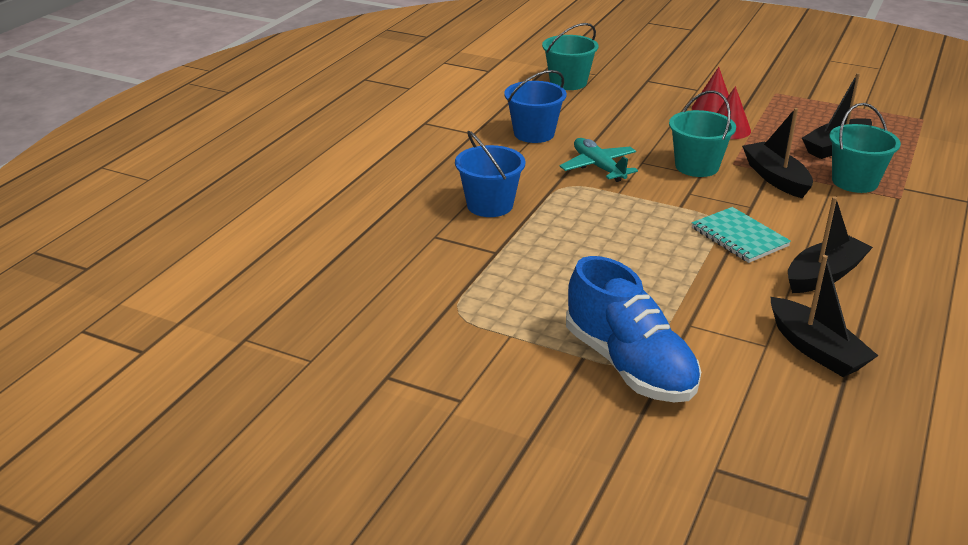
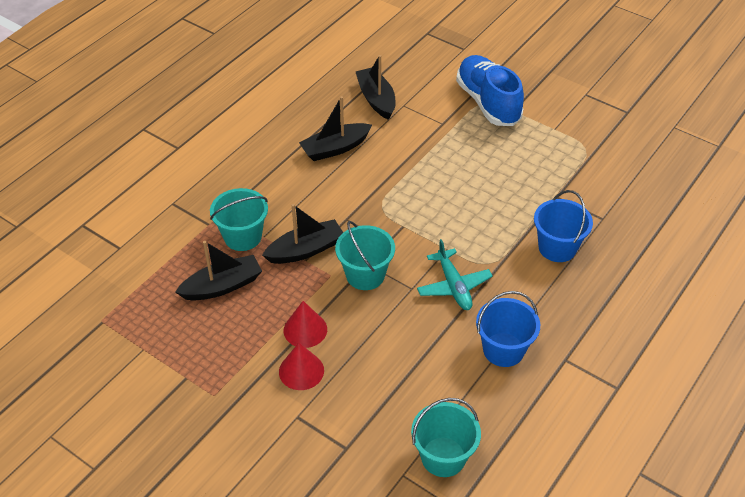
camera: 170 degrees left, 15 degrees up
(739, 237) = (373, 188): turquoise notebook -> none
(775, 178) = (305, 250): black boat -> black boat turned 105 degrees counterclockwise

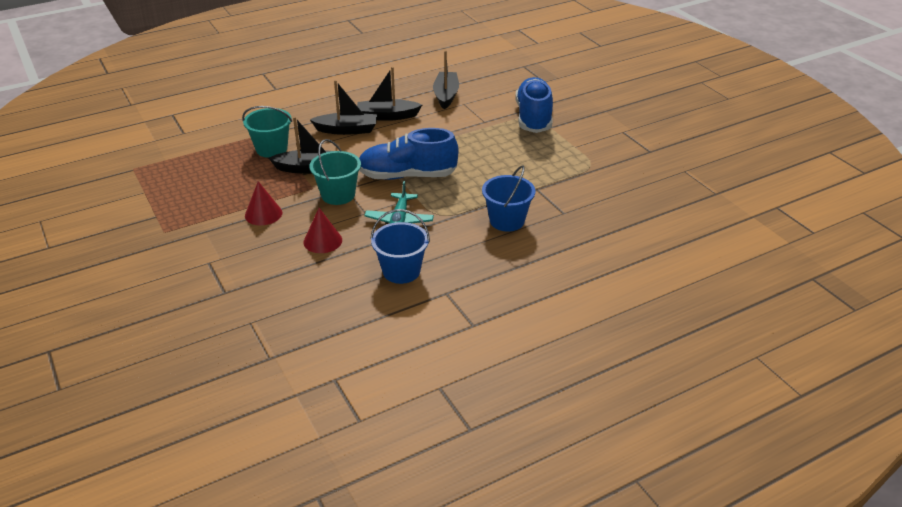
camera: 25 degrees right, 10 degrees down
(222, 286) = (230, 172): black boat -> black boat (347, 130)
(301, 371) = (237, 237): red cone -> red cone (322, 241)
(418, 224) = (407, 176): none -> blue shoe
(443, 457) = (290, 322): turquoise bucket -> none

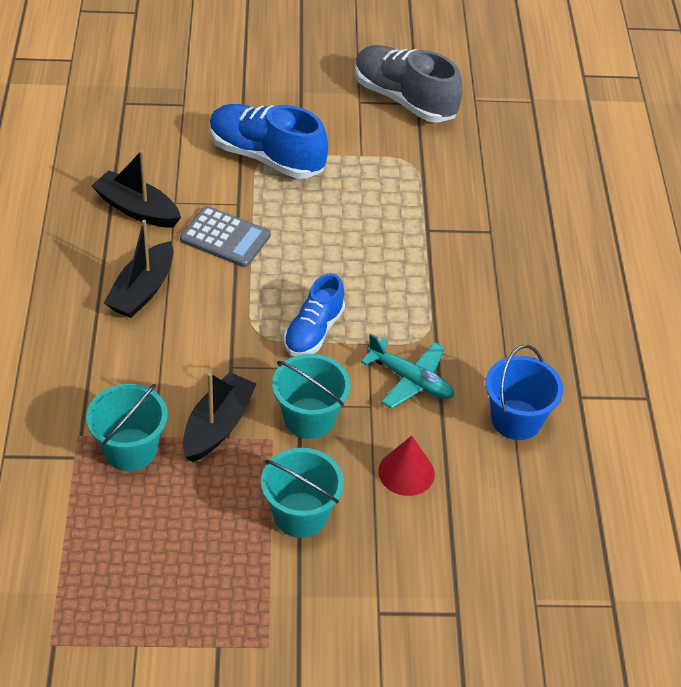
camera: 65 degrees left, 10 degrees up
(263, 214) = (300, 515): red cone -> turquoise bucket
(347, 130) = (145, 347): black boat -> none
(407, 176) = (313, 331): blue shoe -> blue shoe, size x0.63
(453, 126) = (225, 238): none -> grey calculator
(507, 221) = (474, 284): blue bucket -> none
(647, 146) = (404, 99): none -> grey shoe

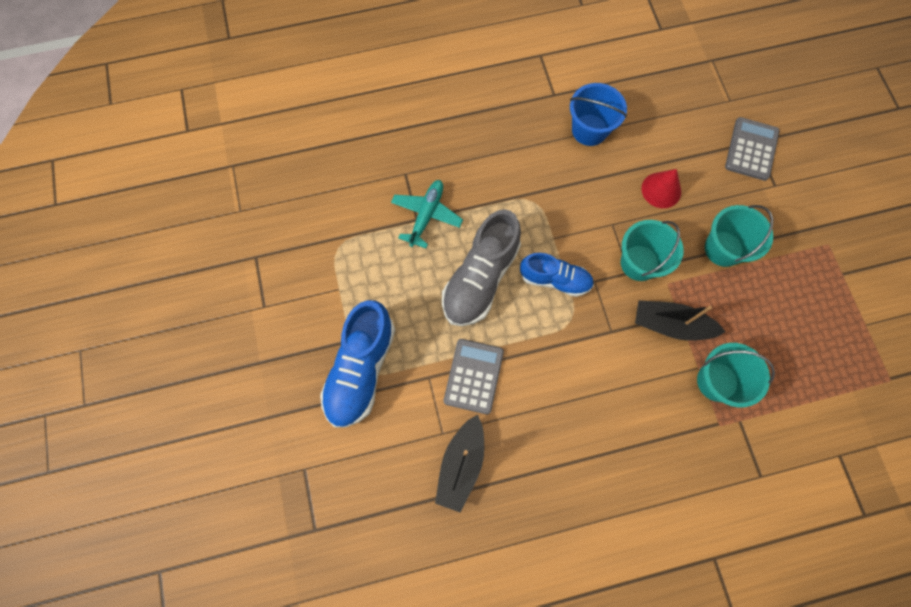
camera: 100 degrees left, 25 degrees up
(142, 290) = (556, 426): black boat -> none
(404, 99) = (252, 268): grey shoe -> grey shoe (480, 278)
(410, 380) = (578, 202): turquoise plane -> turquoise plane (426, 215)
(445, 602) = (751, 149): none -> grey calculator

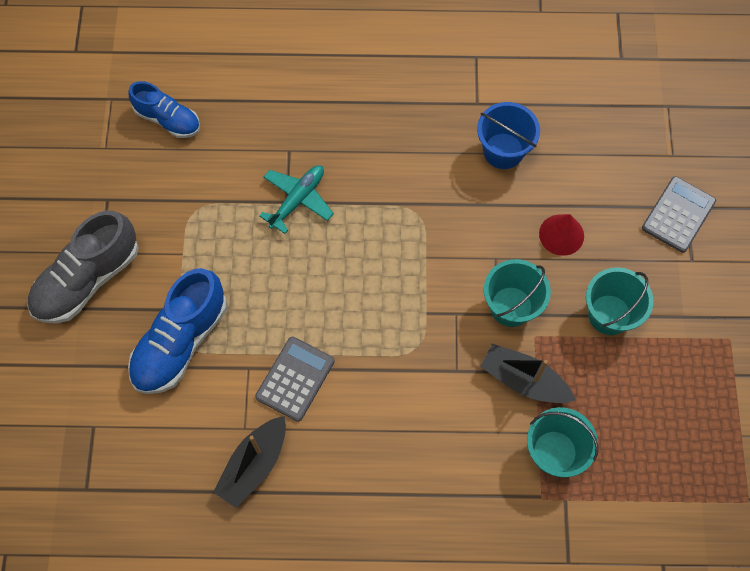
camera: 15 degrees right, 5 degrees down
(480, 278) = (334, 280): grey shoe -> grey shoe (88, 279)
(555, 279) = (413, 301): blue shoe -> blue shoe (168, 119)

